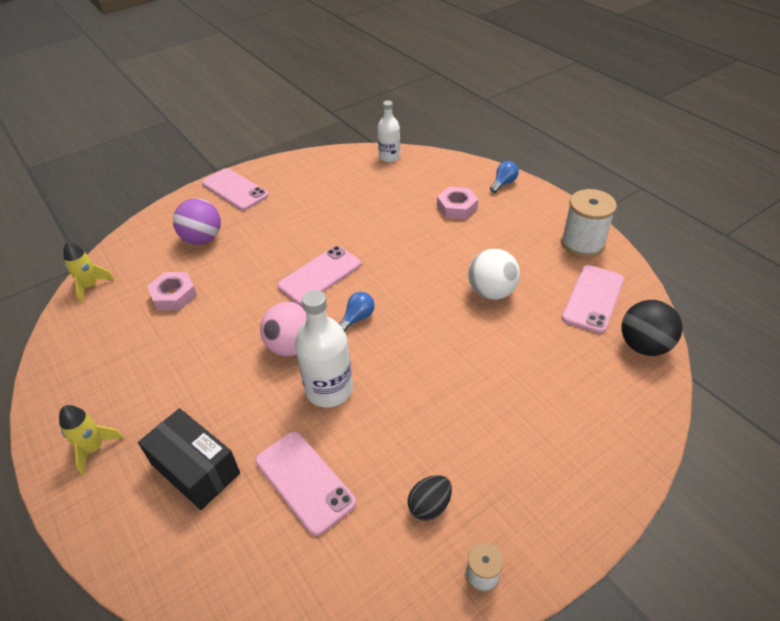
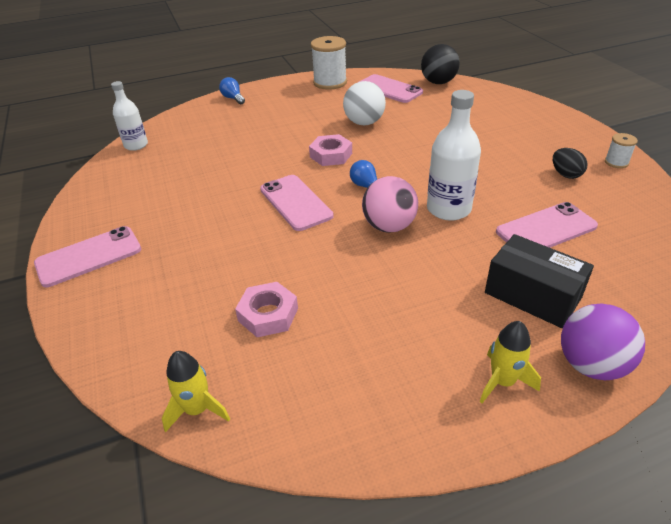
camera: 75 degrees left, 5 degrees down
(195, 469) = (532, 295): black box -> black box turned 75 degrees clockwise
(202, 239) = (172, 288): purple ball -> purple ball (591, 365)
(457, 207) = (248, 122): pink nut -> pink nut (331, 155)

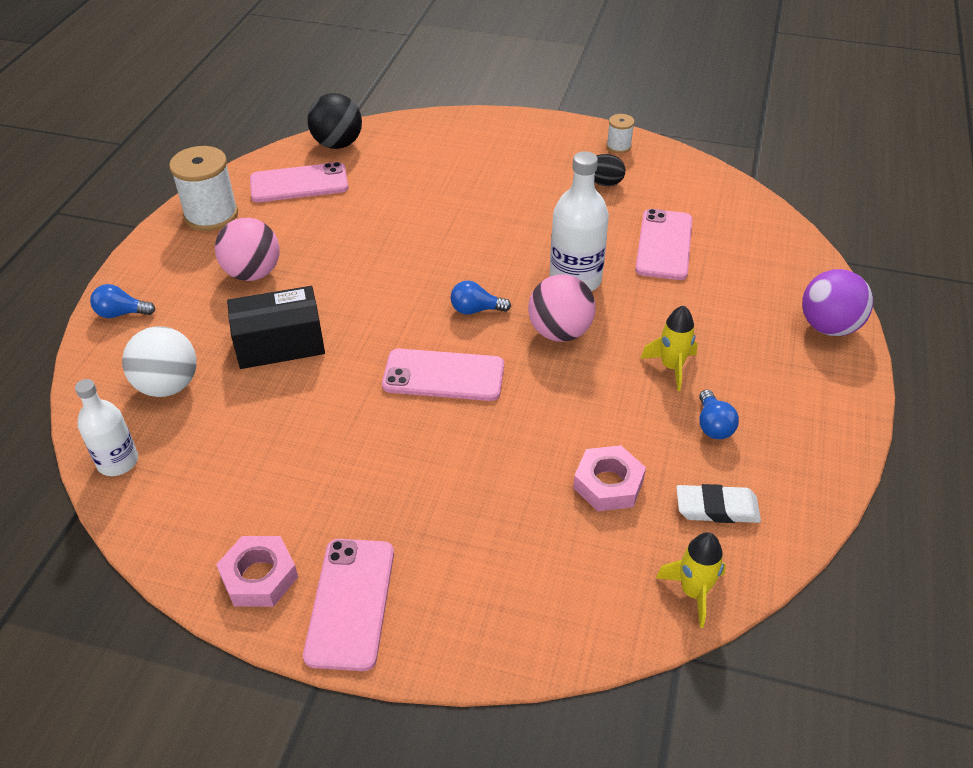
camera: 55 degrees left, 5 degrees up
(295, 385) = (717, 508): none -> white eraser
(302, 112) = (253, 273): none -> pink ball
(331, 155) = (382, 302): pink nut -> pink nut (259, 576)
(364, 123) = (347, 242): white ball -> white ball (168, 386)
(383, 343) = (713, 425): none -> blue light bulb
(502, 381) = (809, 382): yellow rocket -> yellow rocket (671, 367)
(532, 295) = (734, 306): black box -> black box (280, 343)

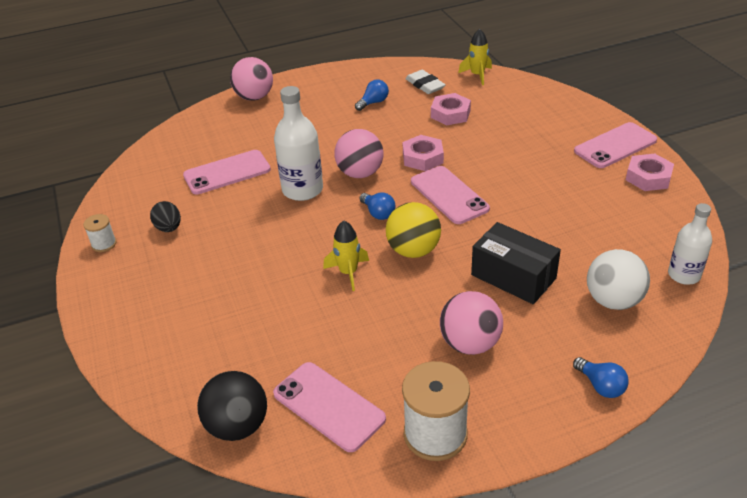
camera: 125 degrees left, 5 degrees down
(394, 303) = (413, 250): none -> yellow ball
(535, 397) = (423, 158): none -> pink nut
(671, 367) = (344, 128): yellow rocket -> yellow rocket (348, 272)
(828, 327) = (254, 97): purple ball -> pink ball

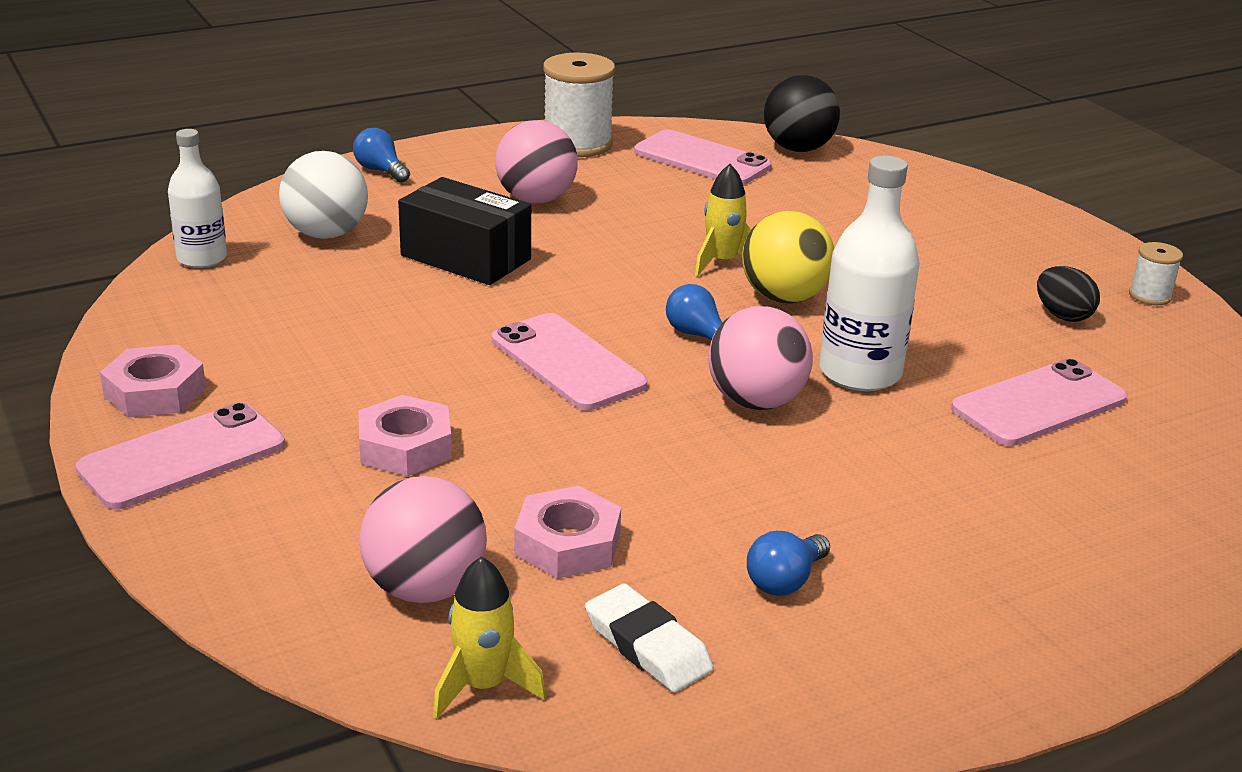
camera: 170 degrees right, 10 degrees down
(254, 97) = (1136, 601): pink ball -> pink ball (425, 588)
(413, 250) = (624, 286): yellow ball -> yellow ball (784, 298)
(423, 158) = (627, 432): pink nut -> pink nut (405, 447)

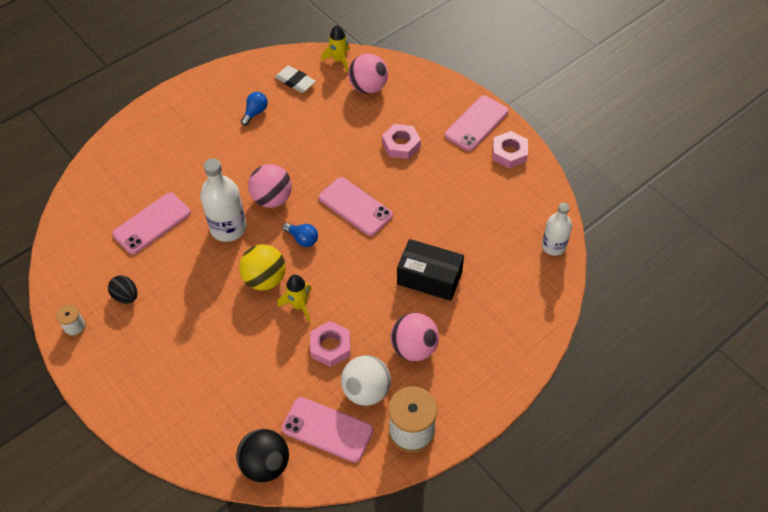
camera: 170 degrees right, 25 degrees up
(326, 234) = (508, 283): white ball -> white ball (366, 391)
(380, 171) = (515, 360): blue light bulb -> none
(567, 544) = (329, 113): pink nut -> pink nut (330, 346)

